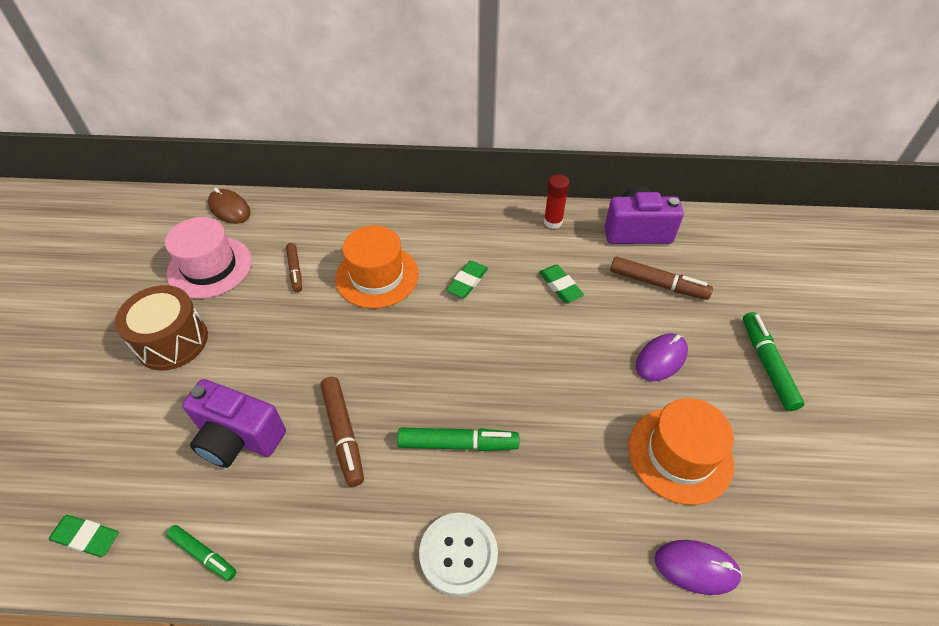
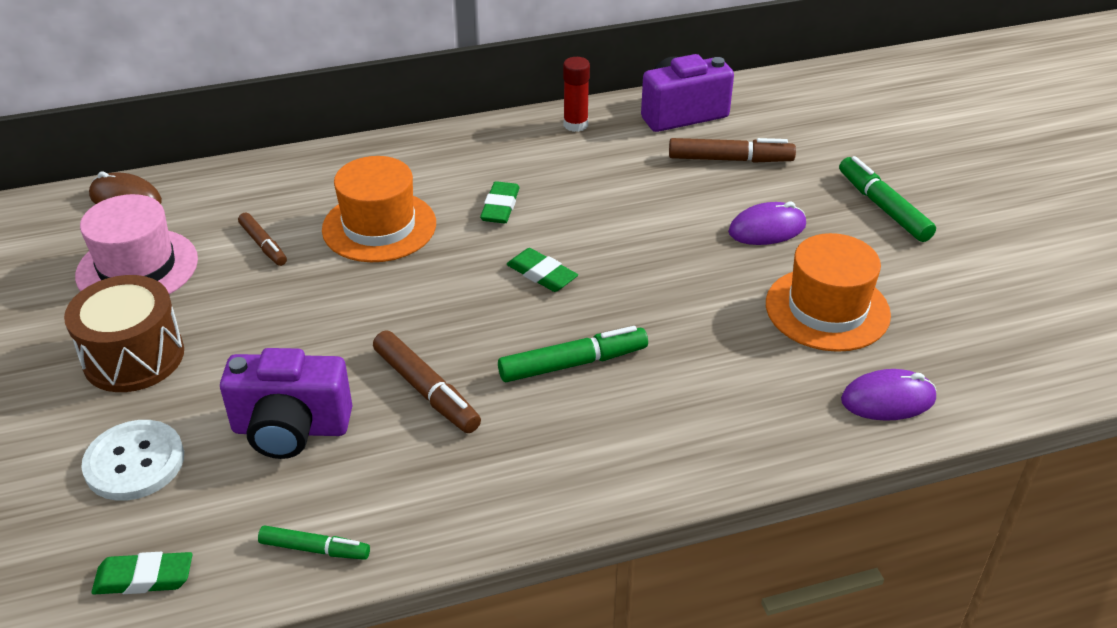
camera: 20 degrees left, 10 degrees down
(458, 554) = (627, 460): white button -> white button (134, 462)
(560, 286) = (617, 186): green eraser -> green eraser (542, 274)
(661, 359) = (767, 229): purple mouse -> purple mouse turned 45 degrees clockwise

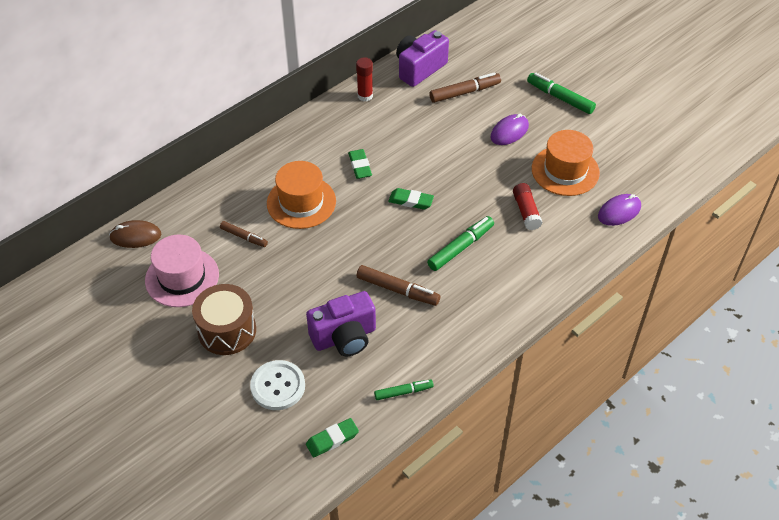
camera: 25 degrees left, 10 degrees up
(719, 347) = (526, 211): none -> red glue stick

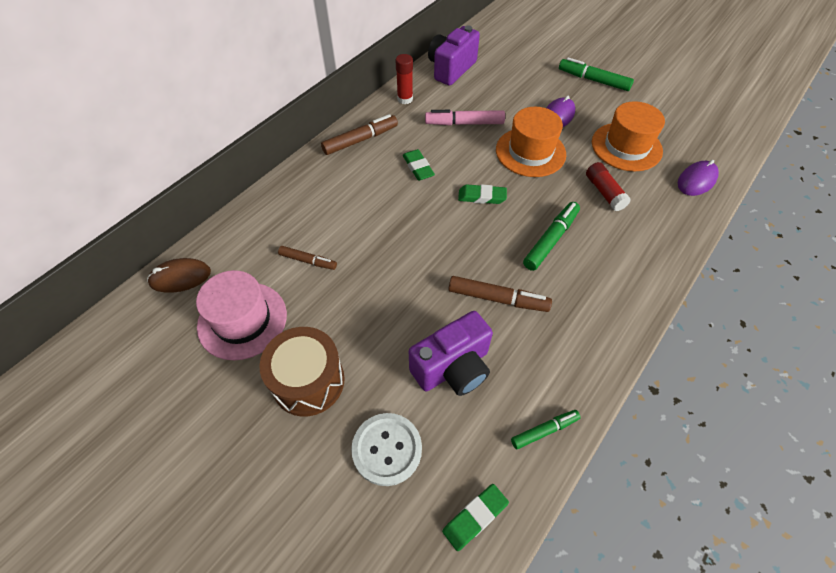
camera: 10 degrees left, 5 degrees up
(301, 202) = (364, 213): orange hat -> orange hat (530, 152)
(416, 128) = (464, 123): none -> pink marker
(464, 92) = (501, 85): brown marker -> brown marker (360, 140)

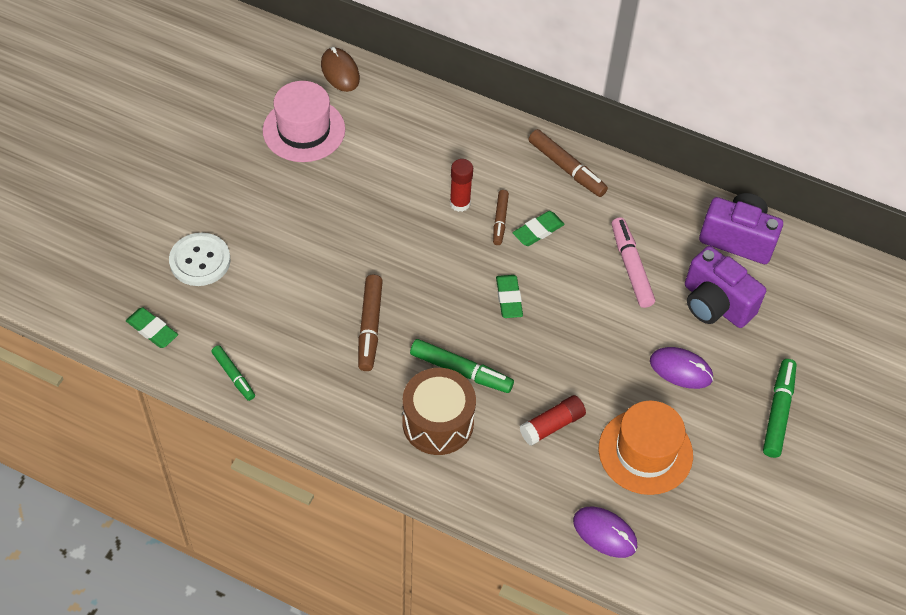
camera: 75 degrees right, 0 degrees up
(308, 261) = (381, 161): brown marker -> brown marker (500, 220)
(308, 381) = (252, 193): brown drum -> brown drum (438, 423)
(405, 99) = (656, 198): red glue stick -> red glue stick (460, 203)
(453, 368) = (284, 298): purple camera -> purple camera (715, 304)
(530, 152) = (600, 342): orange hat -> none

